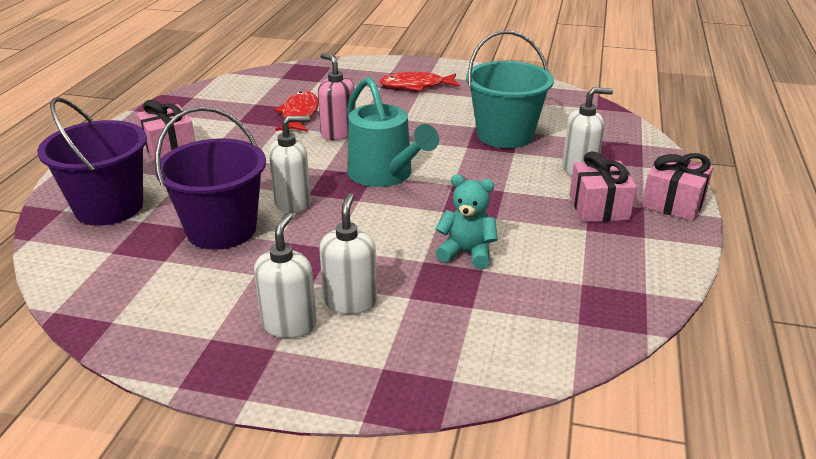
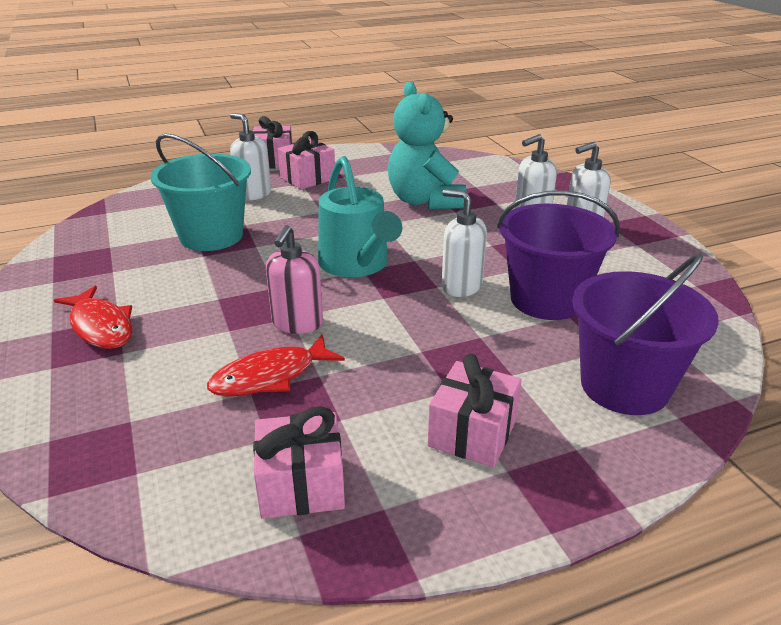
camera: 125 degrees left, 0 degrees up
(215, 103) = (301, 485): none -> pink gift
(384, 174) = (357, 264): turquoise watering can -> turquoise watering can turned 135 degrees clockwise
(467, 253) = (425, 201): turquoise teddy bear -> turquoise teddy bear, size x1.74

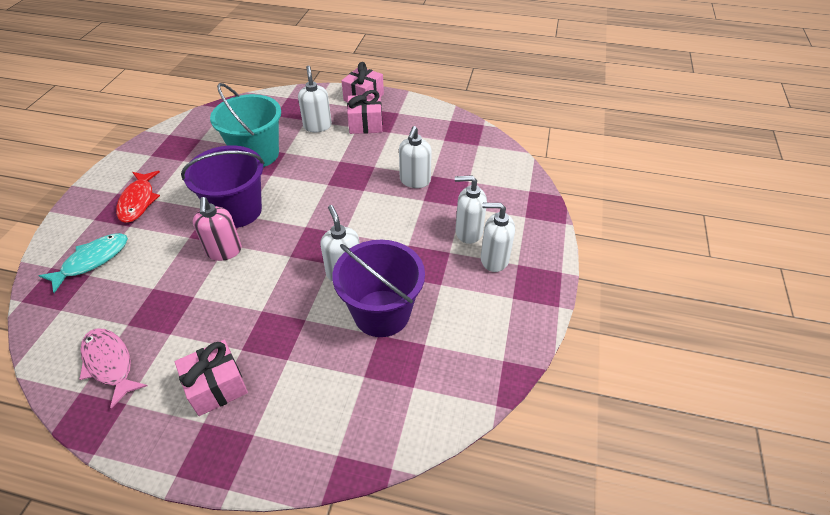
camera: 35 degrees right, 15 degrees up
(113, 405) = (92, 261): none -> turquoise fish
(270, 376) = (171, 283): red fish -> none
(297, 323) = (224, 251): pink soap dispenser -> pink soap dispenser turned 60 degrees counterclockwise
(301, 485) = (110, 364): pink gift -> pink fish
(357, 264) = (307, 219): turquoise watering can -> none
(425, 201) = (415, 181): turquoise teddy bear -> white soap dispenser
(624, 386) = (337, 411): purple bucket -> purple bucket (237, 211)

